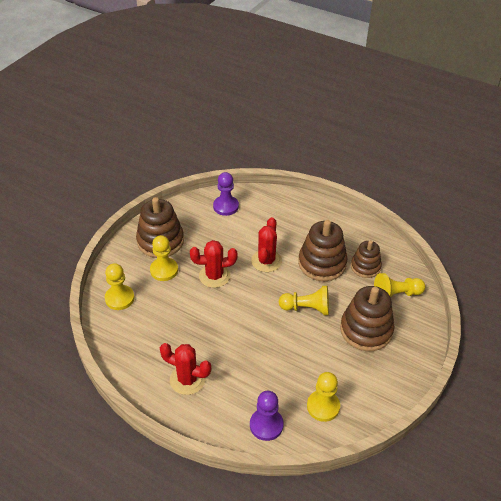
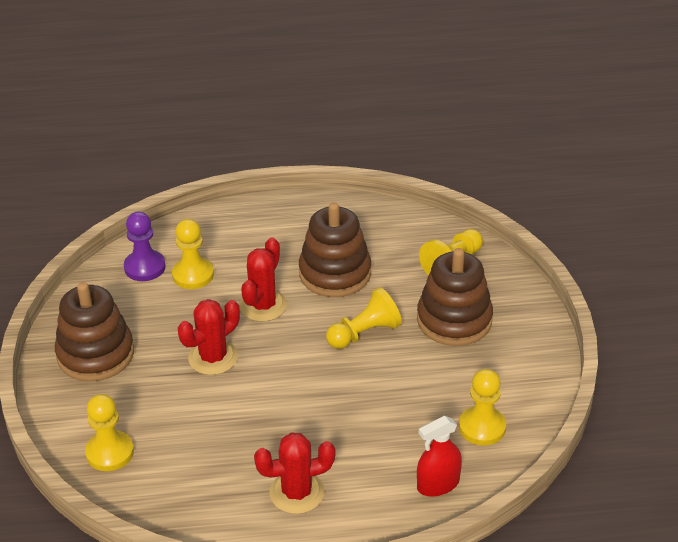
camera: 35 degrees left, 5 degrees down
(164, 270) = (137, 386): yellow pawn -> yellow pawn (193, 275)
(266, 261) = (263, 305): red cactus -> red cactus turned 45 degrees clockwise
(266, 425) = (438, 484): purple pawn -> red spray bottle
(365, 267) = (389, 251): brown stacking toy -> none

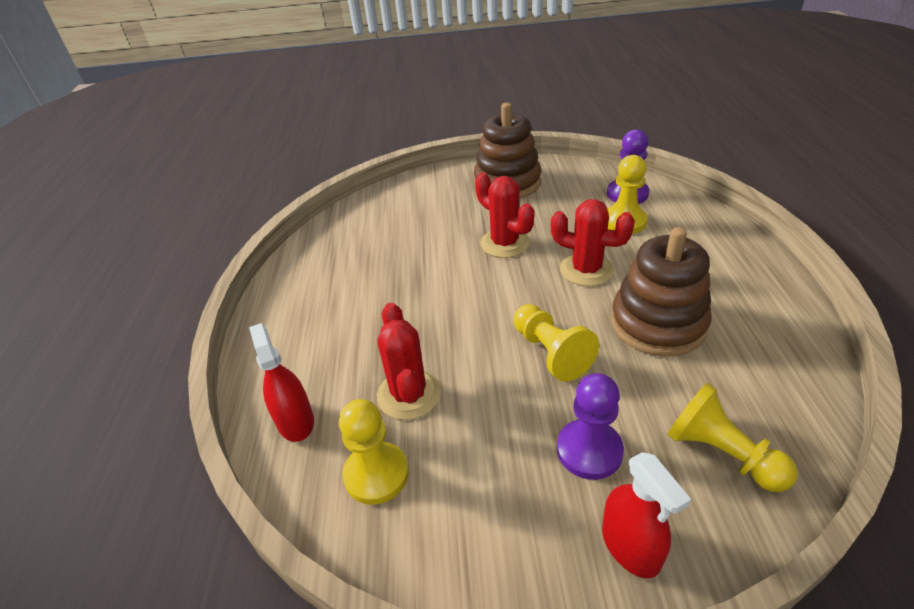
camera: 95 degrees right, 0 degrees up
(110, 452) = (395, 202): yellow pawn -> none
(297, 492) = (320, 307): red cactus -> red cactus (409, 394)
(454, 320) = (589, 450): brown stacking toy -> purple pawn
(518, 309) = (630, 546): none -> red spray bottle

